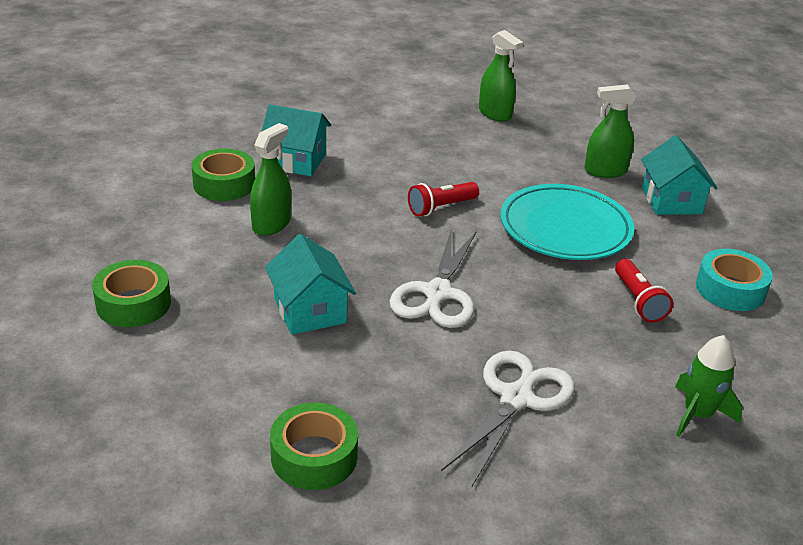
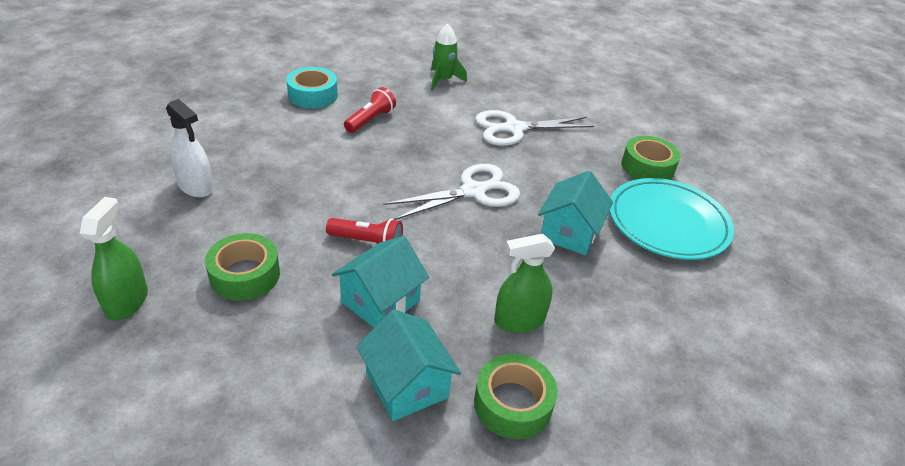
camera: 135 degrees left, 5 degrees up
(133, 303) = (696, 318): green tape -> green tape (245, 275)
(565, 228) = (319, 173): turquoise plate -> turquoise plate (667, 223)
(605, 171) = (195, 186): green spray bottle -> white spray bottle
(671, 201) = (215, 143): turquoise house -> turquoise house (380, 301)

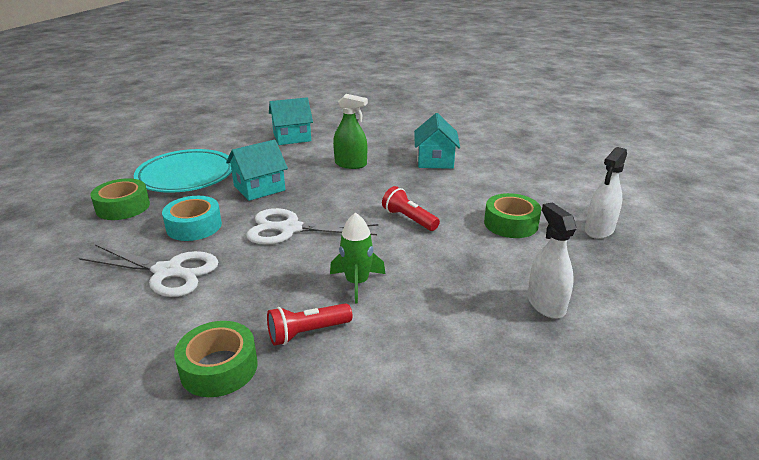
camera: 145 degrees left, 10 degrees down
(127, 302) = (599, 230): green spray bottle -> white spray bottle
(313, 95) = (349, 406): turquoise tape -> turquoise tape (194, 226)
(380, 301) = (424, 189): turquoise house -> turquoise house (292, 137)
(443, 80) = (137, 373): green rocket -> green rocket (357, 283)
(513, 404) = (389, 145): green tape -> green tape (219, 368)

